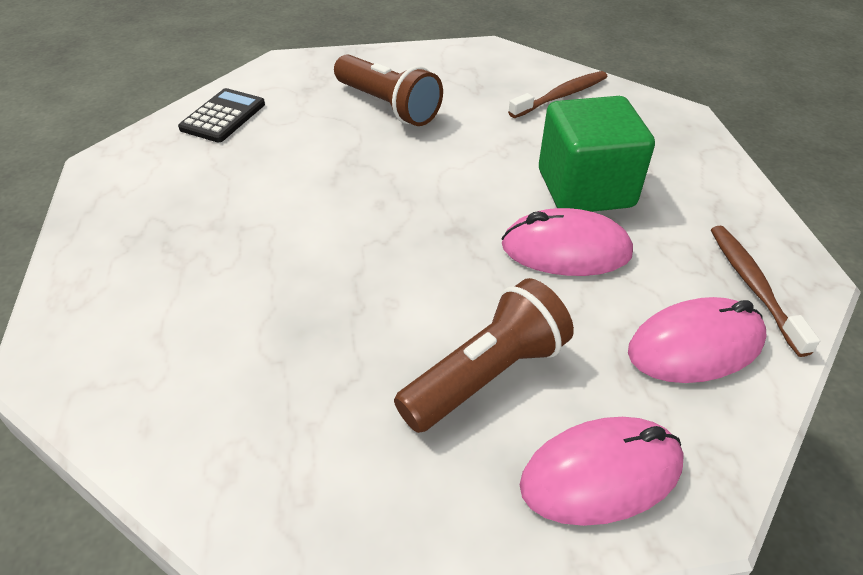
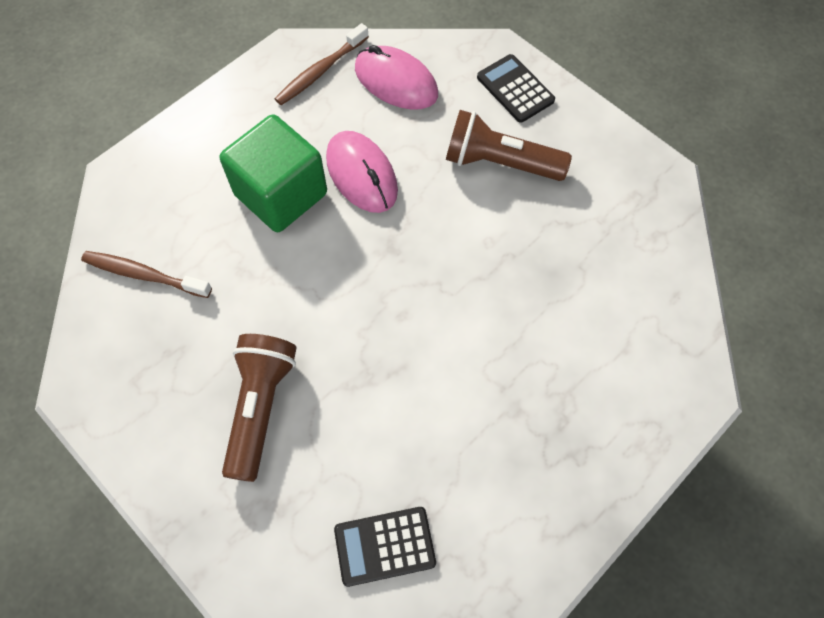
camera: 125 degrees left, 20 degrees up
(601, 474) = (515, 89): pink mouse -> black calculator

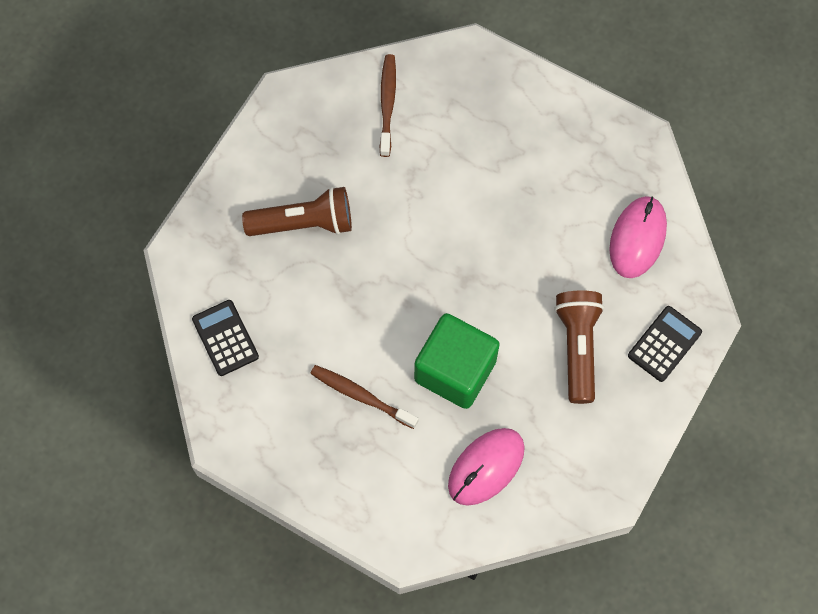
camera: 75 degrees right, 5 degrees up
(281, 194) = (490, 179): green cube -> green cube (455, 370)
(321, 71) = (628, 172): brown toothbrush -> brown toothbrush (362, 396)
(361, 174) = (529, 237): pink mouse -> pink mouse (486, 467)

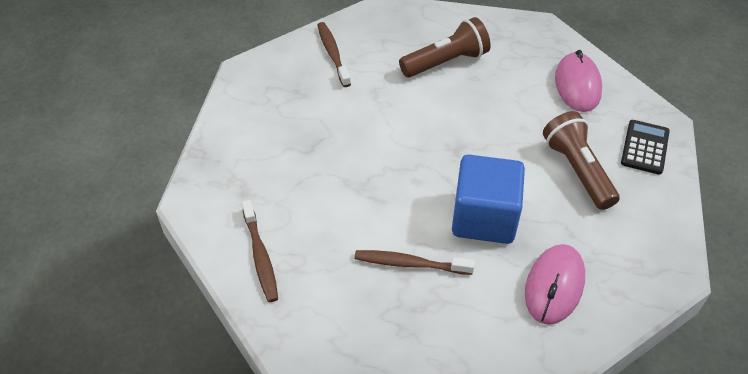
camera: 20 degrees left, 20 degrees down
(225, 338) = (260, 256): black calculator -> brown toothbrush
(304, 223) = (298, 149): brown flashlight -> brown flashlight (446, 62)
(455, 370) = (484, 218): green cube -> blue cube

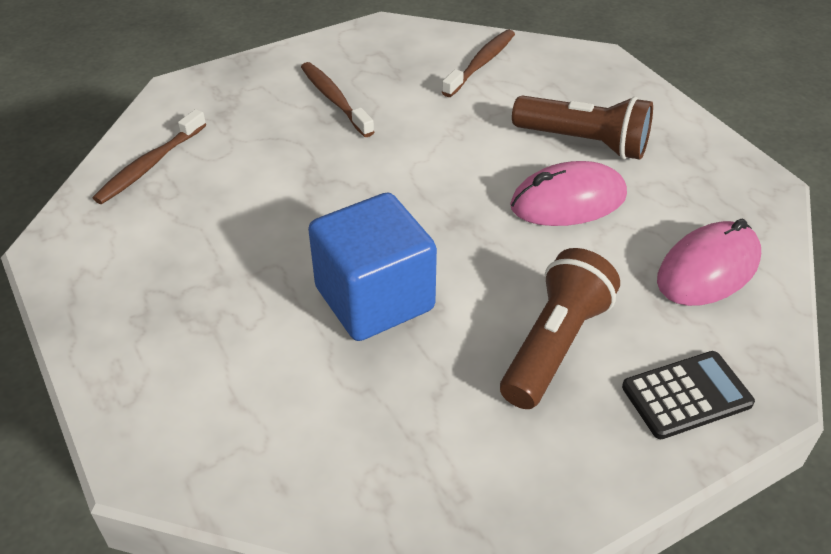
camera: 50 degrees right, 5 degrees down
(411, 264) = (242, 274): brown toothbrush -> brown toothbrush (335, 100)
(554, 286) = (329, 420): pink mouse -> pink mouse (568, 201)

